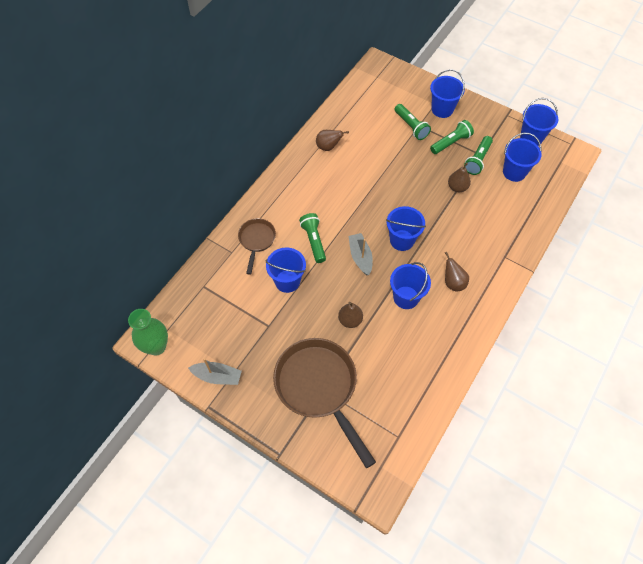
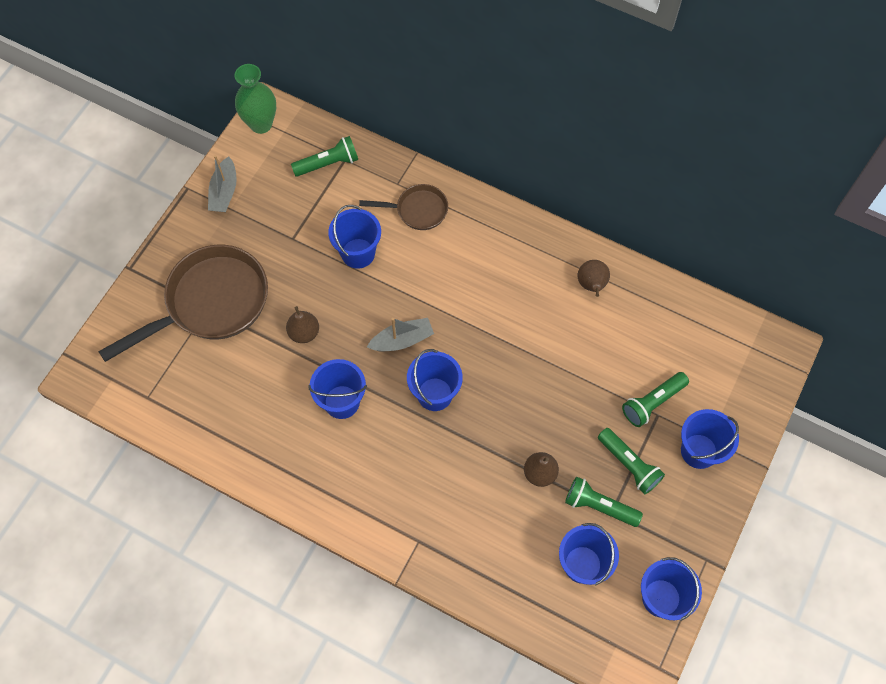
camera: 85 degrees right, 5 degrees up
(314, 241) = (423, 279): green flashlight -> green flashlight (328, 164)
(453, 282) = (369, 465): brown pear -> none

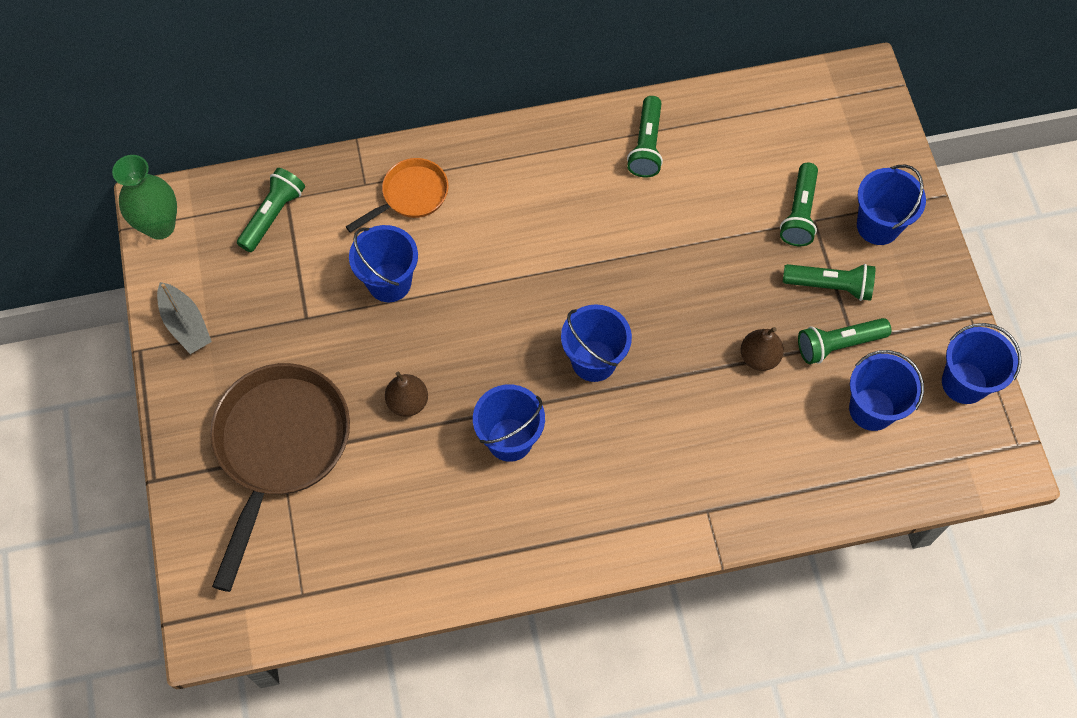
camera: 40 degrees left, 0 degrees up
(402, 340) = (514, 334): grey boat -> none
(417, 210) = (410, 195): brown pan -> orange pan
(591, 285) = (646, 145): brown pear -> green flashlight

